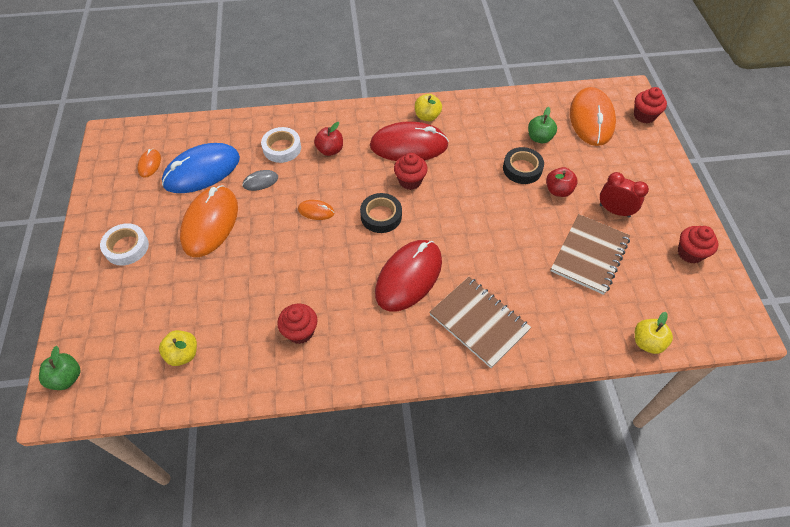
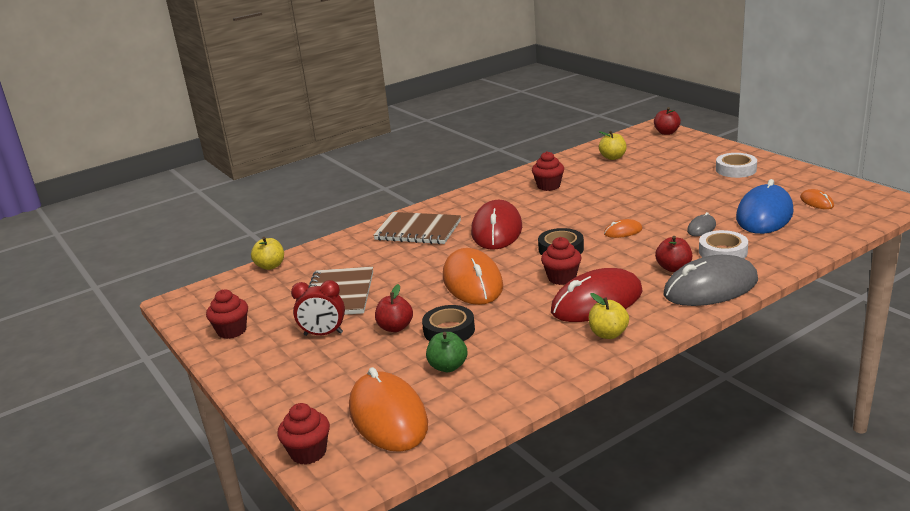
camera: 155 degrees right, 30 degrees down
(67, 378) = (666, 133): green apple -> red apple
(210, 223) = (698, 197): orange mouse -> orange mouse (472, 282)
(330, 121) = (710, 287): none -> grey mouse

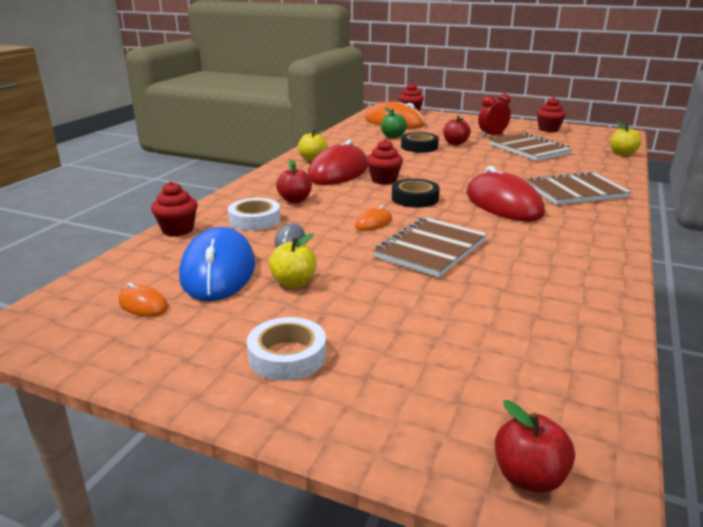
camera: 145 degrees right, 0 degrees up
(472, 282) = (450, 168): orange mouse -> none
(548, 186) = (541, 263): red cupcake -> red cupcake (178, 230)
(604, 205) = (430, 249): none -> brown notebook
(613, 157) = (535, 345): yellow apple -> yellow apple (294, 282)
(710, 287) = (254, 192): grey mouse -> none

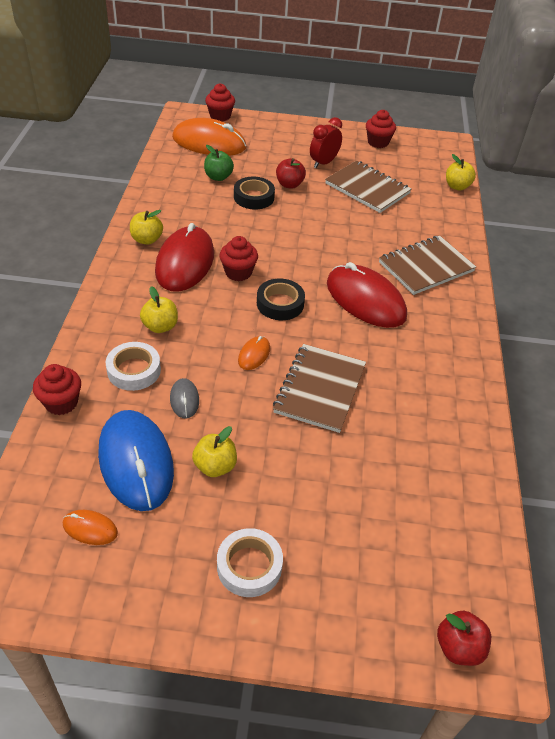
camera: 20 degrees left, 20 degrees up
(295, 200) = (160, 326): red apple -> yellow apple

